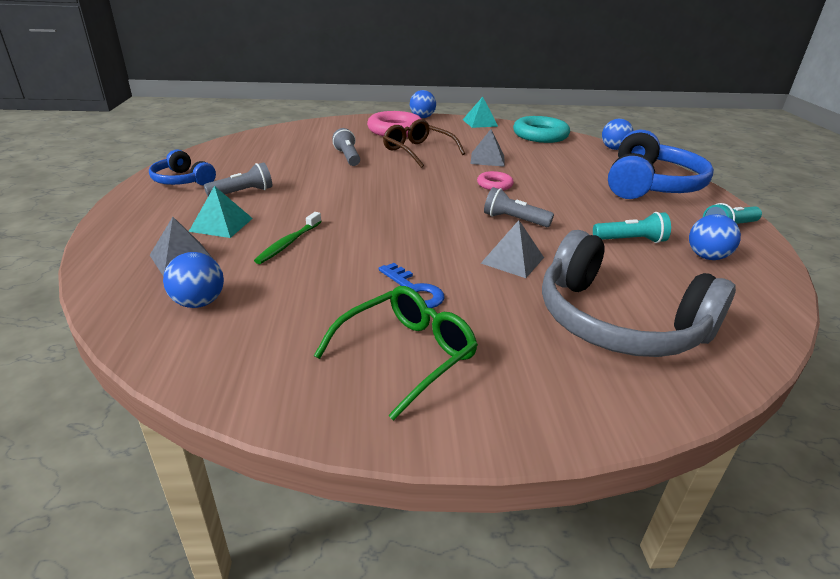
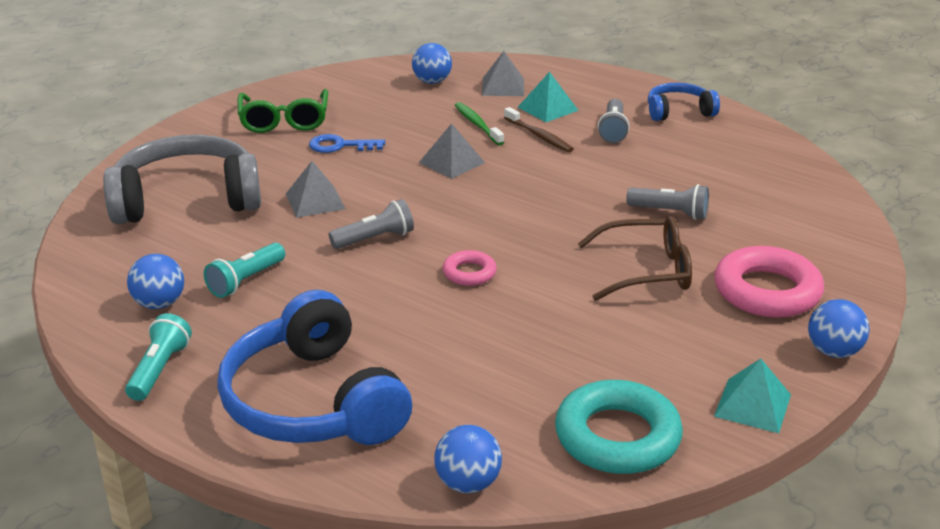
camera: 130 degrees right, 0 degrees up
(283, 214) = (539, 136): none -> brown toothbrush
(487, 159) = (558, 313): grey pyramid -> grey pyramid (451, 162)

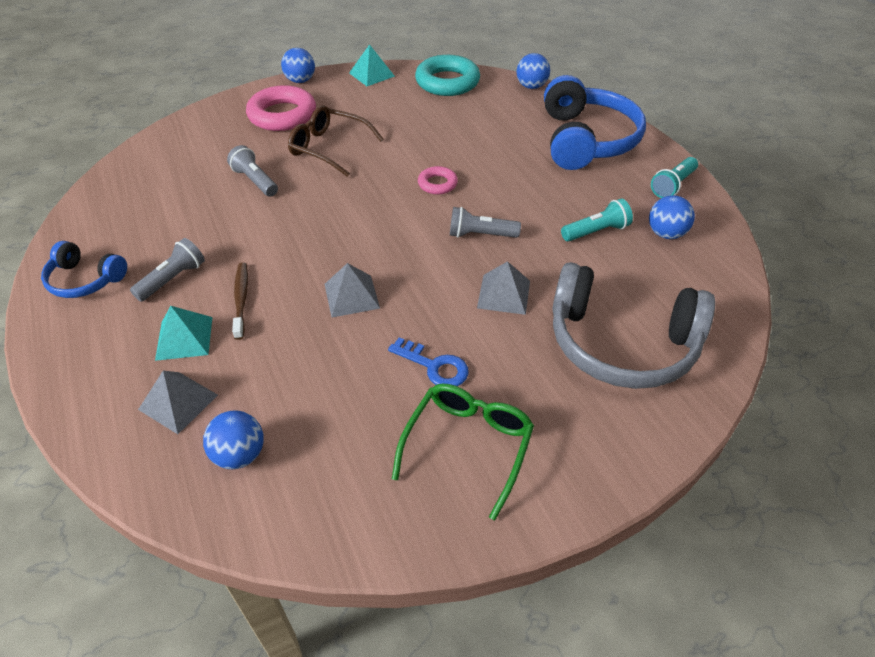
camera: 150 degrees left, 15 degrees up
(477, 124) = (276, 342): green toothbrush -> none

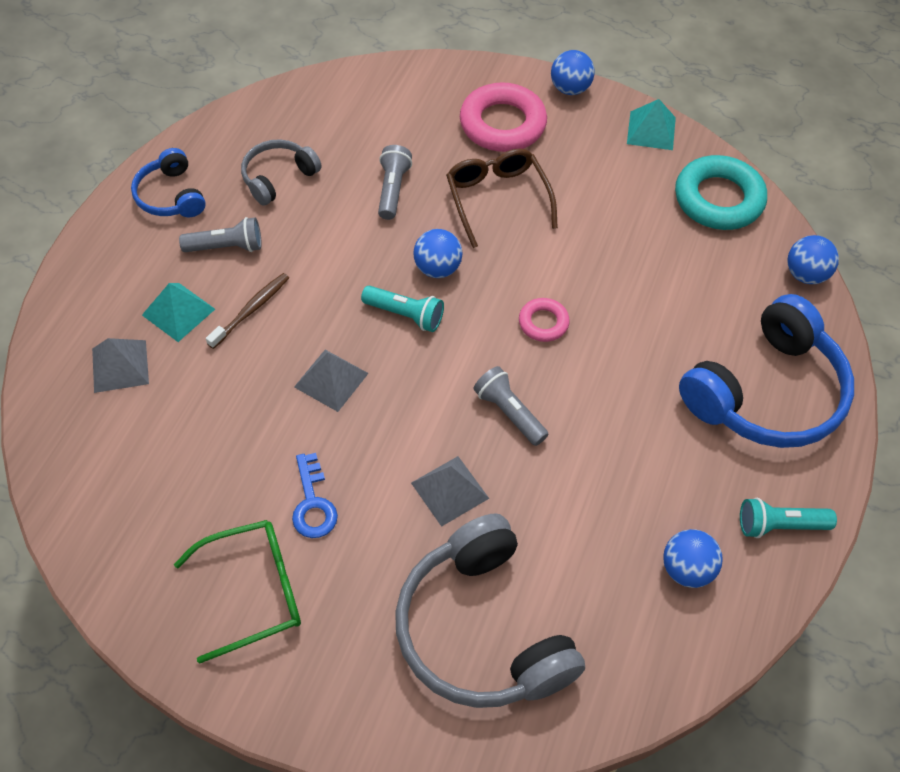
camera: 45 degrees right, 10 degrees up
(162, 221) = (278, 177): none -> grey headphones
(240, 455) = (111, 447): blue ball -> blue ball (437, 268)
(596, 231) = (620, 504): turquoise flashlight -> turquoise flashlight (405, 315)

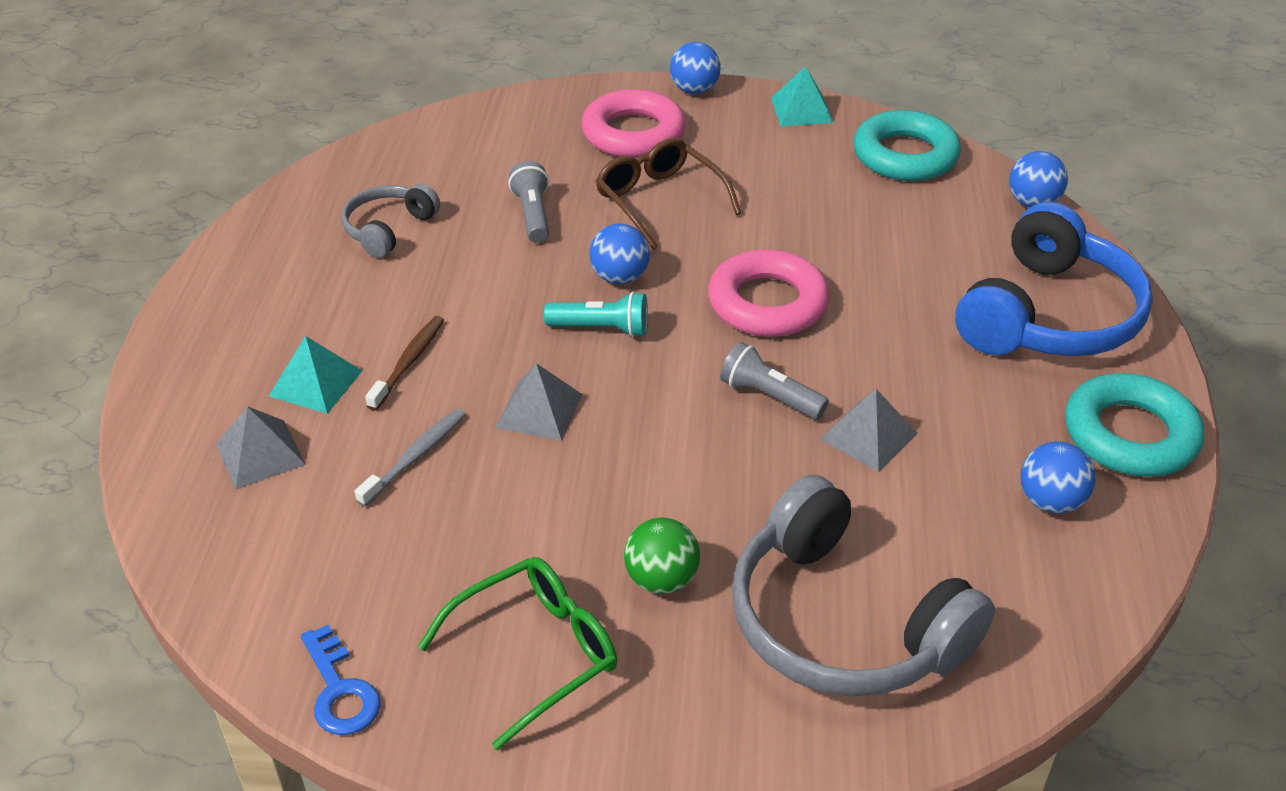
camera: 15 degrees left, 15 degrees down
(171, 196) = (260, 271): blue headphones -> none
(226, 247) = (351, 307): grey flashlight -> none
(227, 398) = (415, 457): none -> grey toothbrush
(313, 503) = (571, 541): blue key -> blue key (340, 690)
(365, 555) = (661, 579): none -> green ball
(450, 490) = (735, 488): grey pyramid -> grey pyramid (868, 436)
(543, 323) = (767, 303): pink ring -> pink ring, size x1.94
(779, 525) = (1130, 435): turquoise flashlight -> turquoise ring

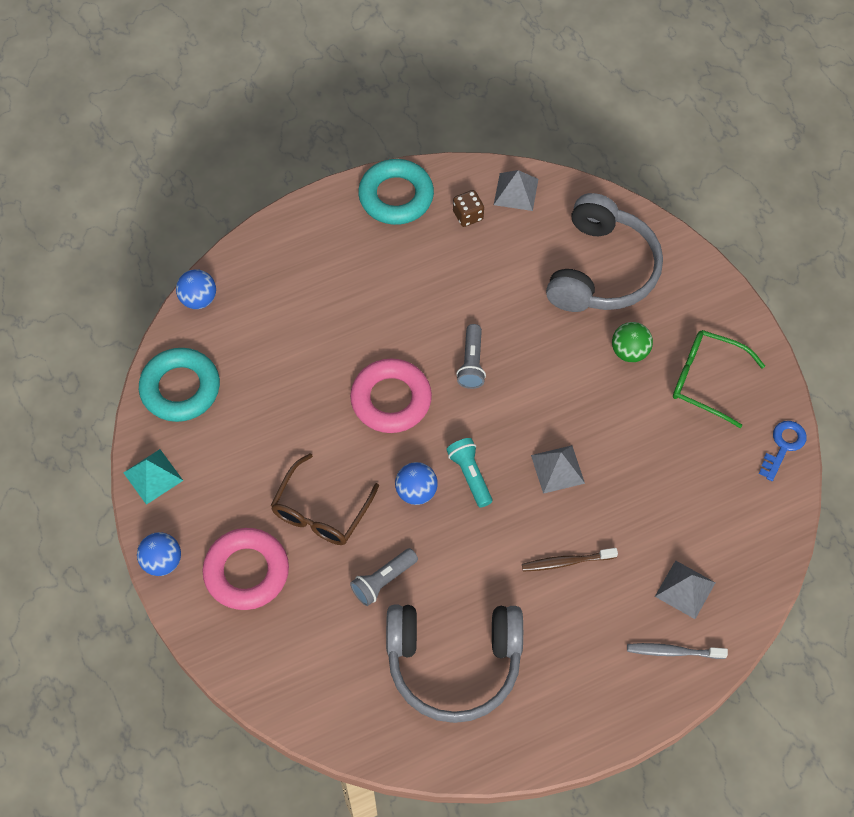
camera: 120 degrees left, 20 degrees up
(315, 383) = (616, 601): turquoise pyramid -> none
(388, 229) = (454, 663): grey headphones -> grey headphones, size x1.90
(415, 457) = (632, 509): grey toothbrush -> grey toothbrush (673, 652)
(868, 436) = (472, 306): grey pyramid -> grey pyramid (516, 191)
(1048, 315) = (315, 258): blue headphones -> none
(1050, 501) = (468, 215): blue ball -> brown dice

